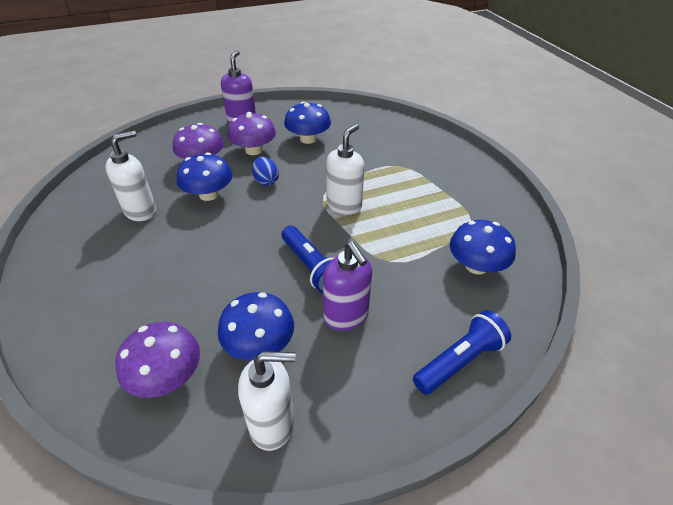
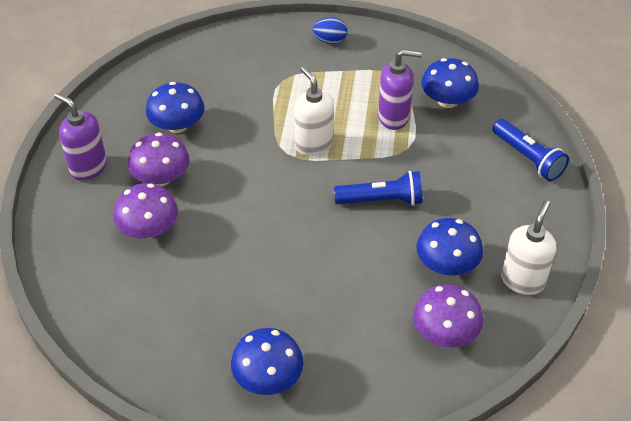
camera: 60 degrees left, 5 degrees up
(141, 211) = (203, 305): white soap dispenser -> none
(208, 194) = (217, 240): blue mushroom -> blue mushroom (268, 377)
(266, 181) = (229, 187): blue egg -> blue egg (330, 41)
(346, 316) = (450, 201): purple soap dispenser -> purple soap dispenser (394, 117)
(459, 361) = (528, 158): blue flashlight -> blue flashlight turned 150 degrees clockwise

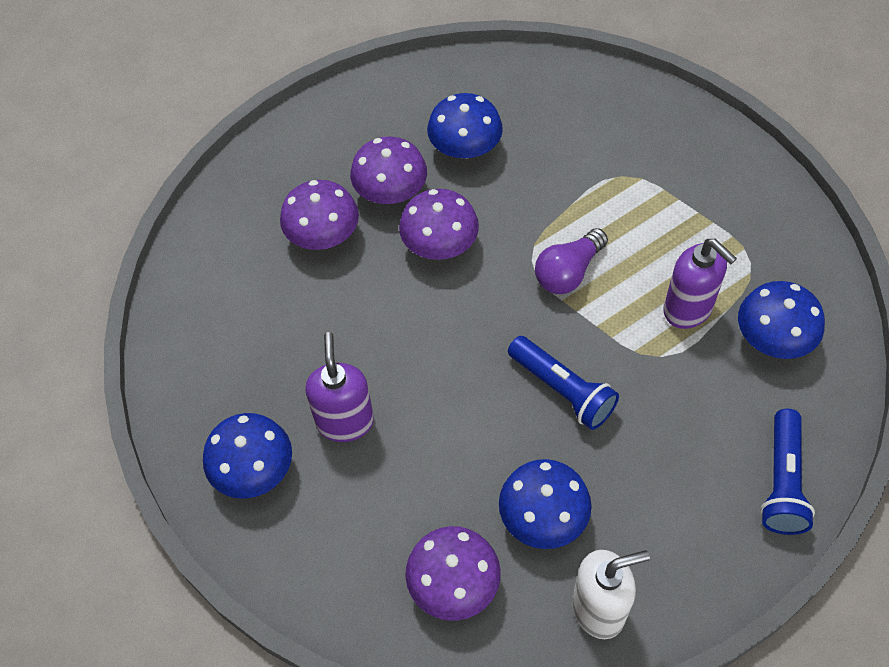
camera: 50 degrees right, 10 degrees up
(88, 167) = (343, 131): purple soap dispenser -> purple soap dispenser (345, 421)
(226, 182) = (440, 244): none -> purple mushroom
(313, 144) = (568, 272): white soap dispenser -> purple light bulb
(330, 41) = (726, 167): blue egg -> none

